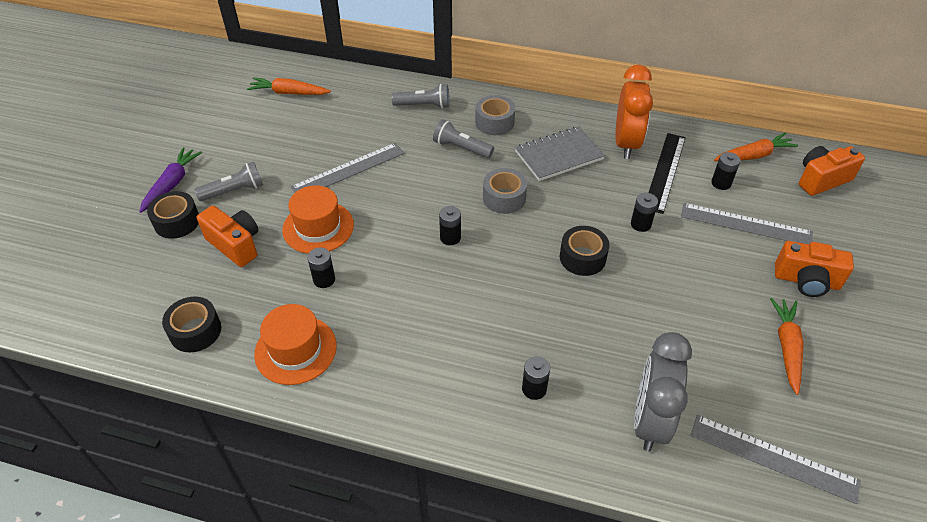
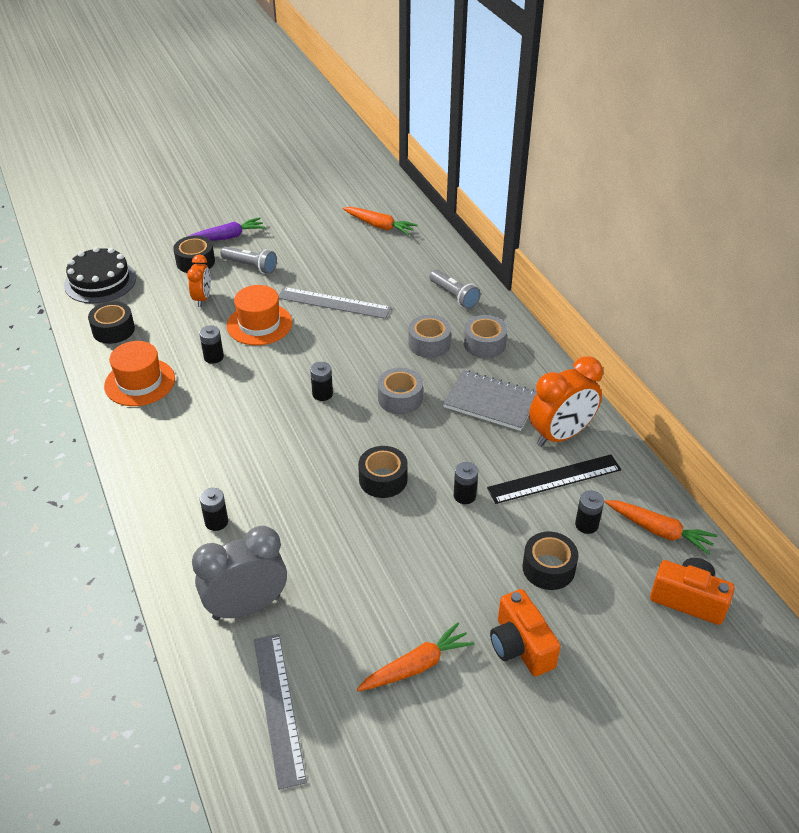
camera: 50 degrees right, 5 degrees down
(108, 304) = (100, 281): none -> black cake
(235, 245) = (202, 299): orange camera -> orange clock
(289, 93) = (379, 226): orange carrot -> orange carrot turned 150 degrees clockwise
(461, 148) = (429, 344): grey flashlight -> grey tape
(745, 224) = (548, 568): grey ruler -> black tape

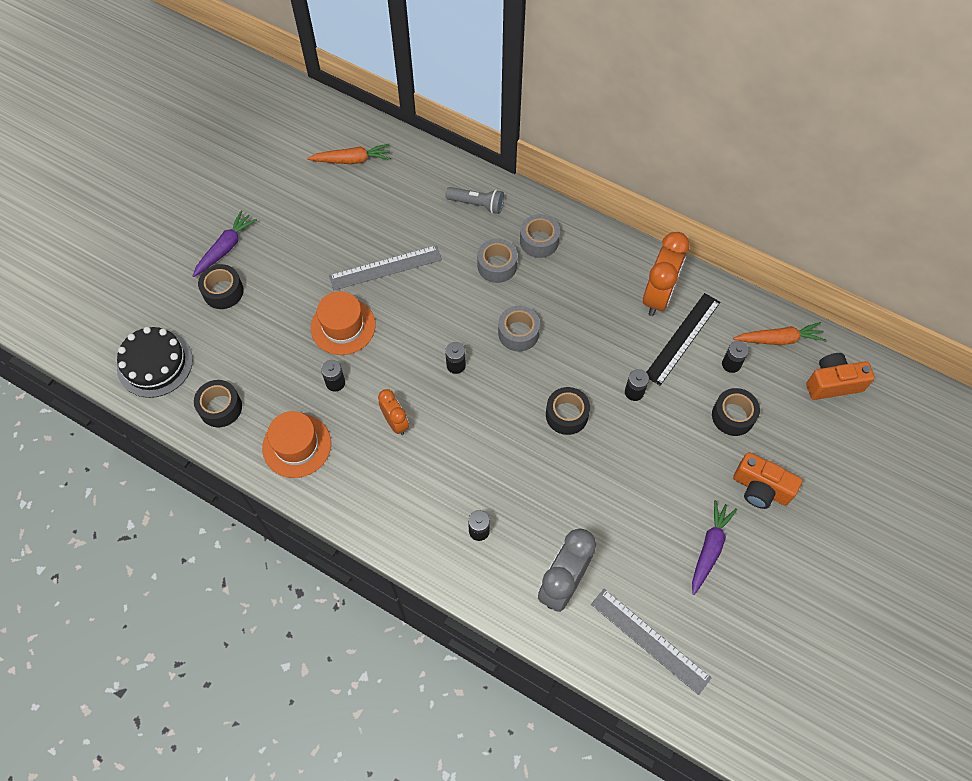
camera: 35 degrees left, 20 degrees up
(202, 299) = (268, 328): orange clock -> orange clock (395, 422)
(251, 266) = (278, 268): grey flashlight -> none
(416, 666) = (709, 548): orange carrot -> purple carrot
(491, 402) = (587, 296): grey notebook -> none

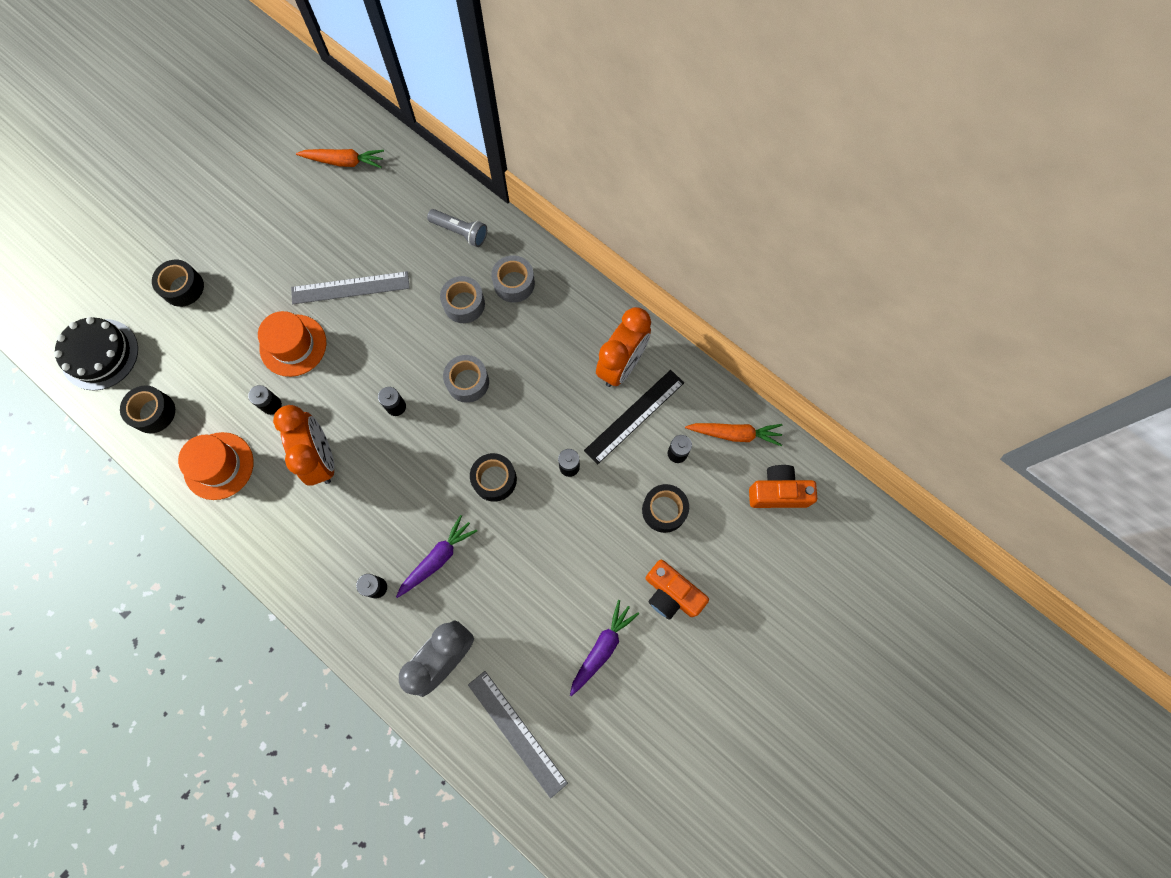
camera: 10 degrees right, 10 degrees up
(225, 248) = (195, 240): purple carrot -> purple carrot (437, 558)
(395, 422) = (321, 458): orange clock -> orange clock, size x1.73

